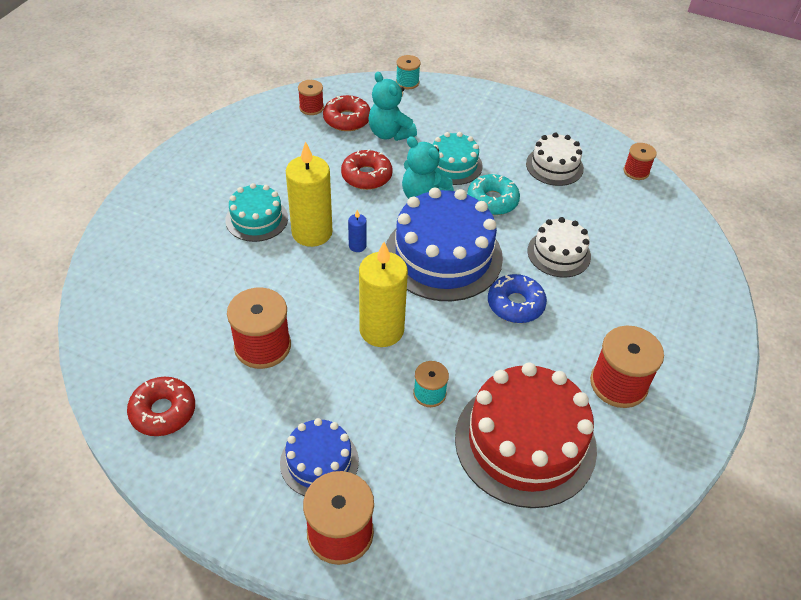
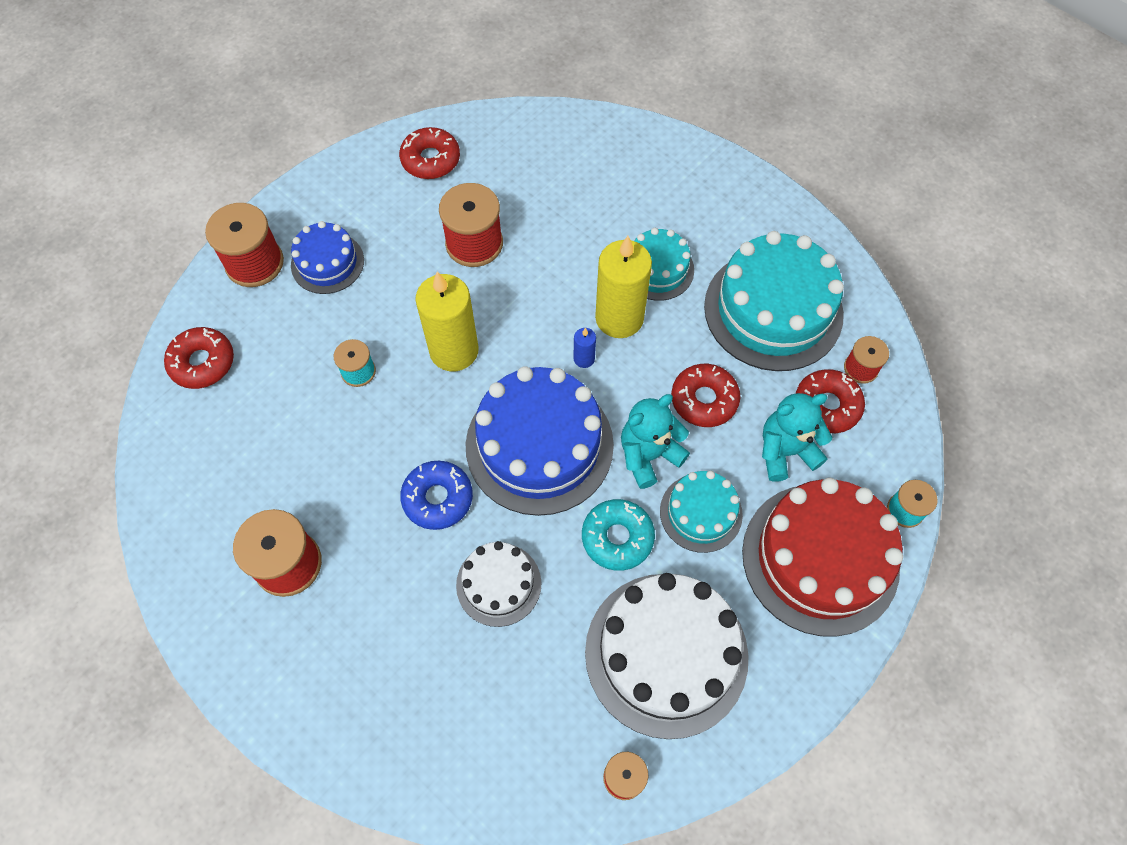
camera: 110 degrees right, 15 degrees up
(276, 152) = (773, 310): none -> turquoise cake
(474, 533) = (202, 362): none -> red donut
(525, 442) = (266, 439): red cake -> red cake (820, 558)
(554, 166) = (666, 654): white cake -> white cake, size x1.85

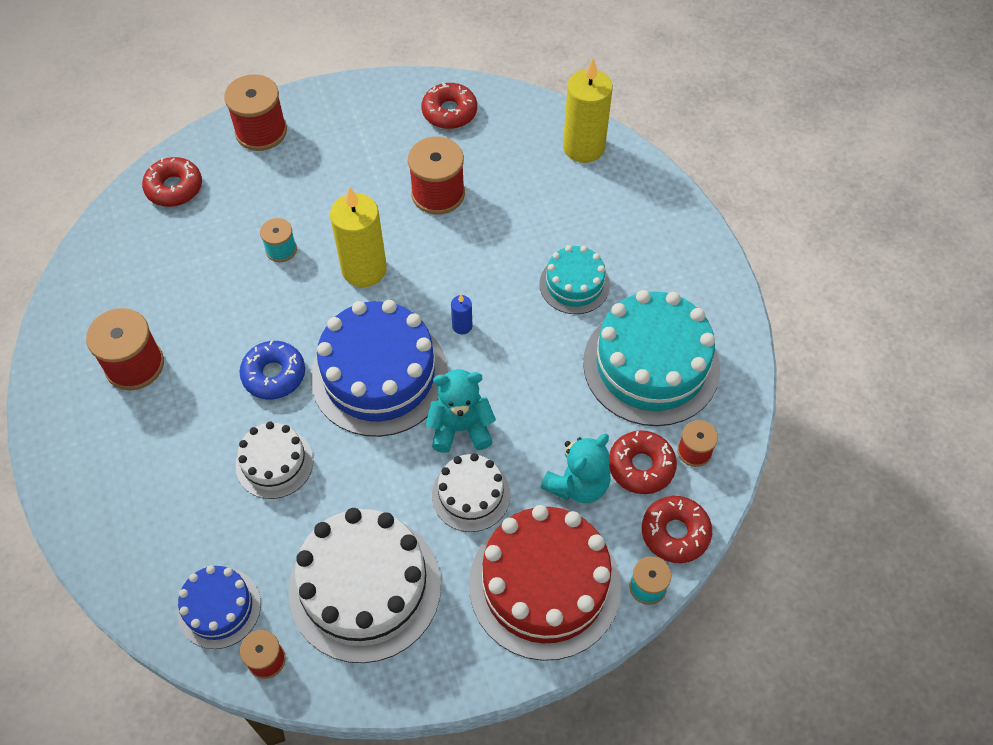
camera: 30 degrees right, 5 degrees down
(327, 263) = (315, 156): blue cake -> blue cake (219, 608)
(617, 538) = (390, 478): turquoise donut -> none
(619, 318) = (514, 308): yellow candle -> yellow candle (583, 147)
(701, 513) = (471, 495): turquoise cake -> white cake
(704, 400) = (538, 408): red donut -> red donut (675, 533)
(785, 451) = (577, 484): turquoise teddy bear -> turquoise teddy bear turned 120 degrees clockwise

